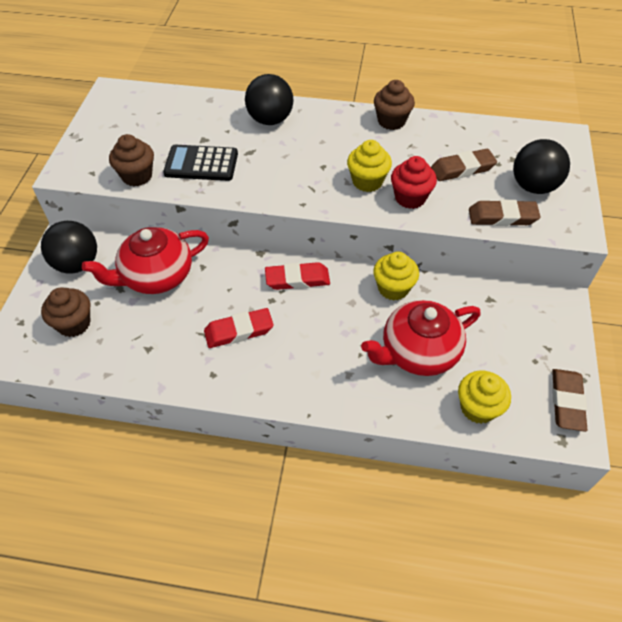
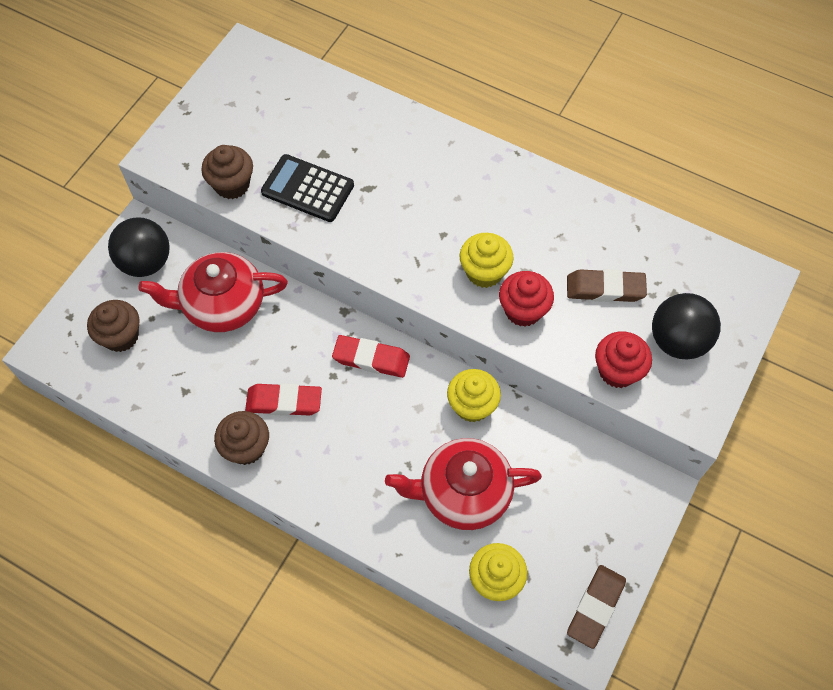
camera: 20 degrees right, 10 degrees up
(270, 120) = (410, 147): black ball -> none
(391, 121) = (554, 192): brown cupcake -> brown cupcake (246, 447)
(502, 217) = (617, 371): brown eraser -> red cupcake

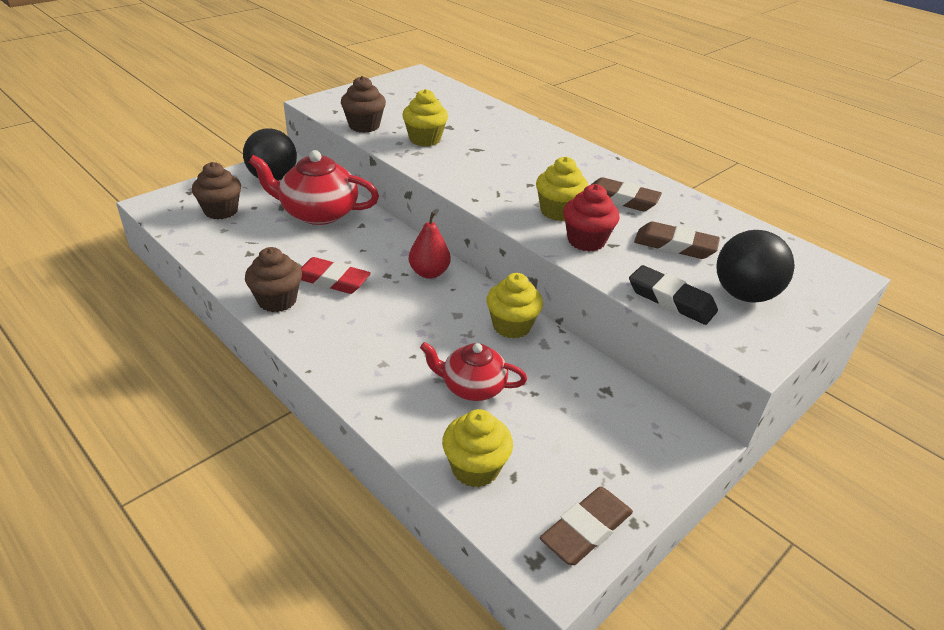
camera: 15 degrees right, 25 degrees down
(307, 189) = (425, 139): black calculator -> yellow cupcake
(371, 359) = (429, 273): red eraser -> red pear
(463, 492) = (472, 386): red teapot -> red teapot, size x0.63
(539, 230) = (621, 199): none -> brown eraser
(617, 371) = (671, 300): red cupcake -> black eraser

